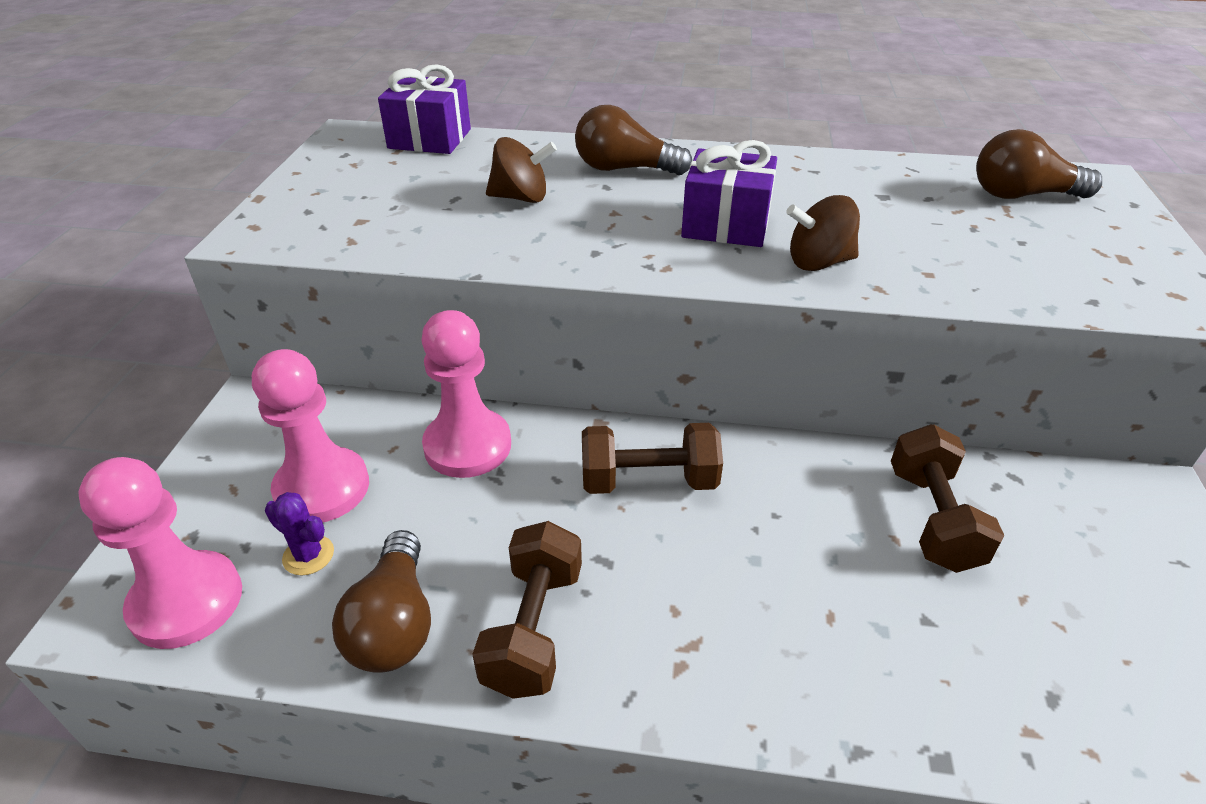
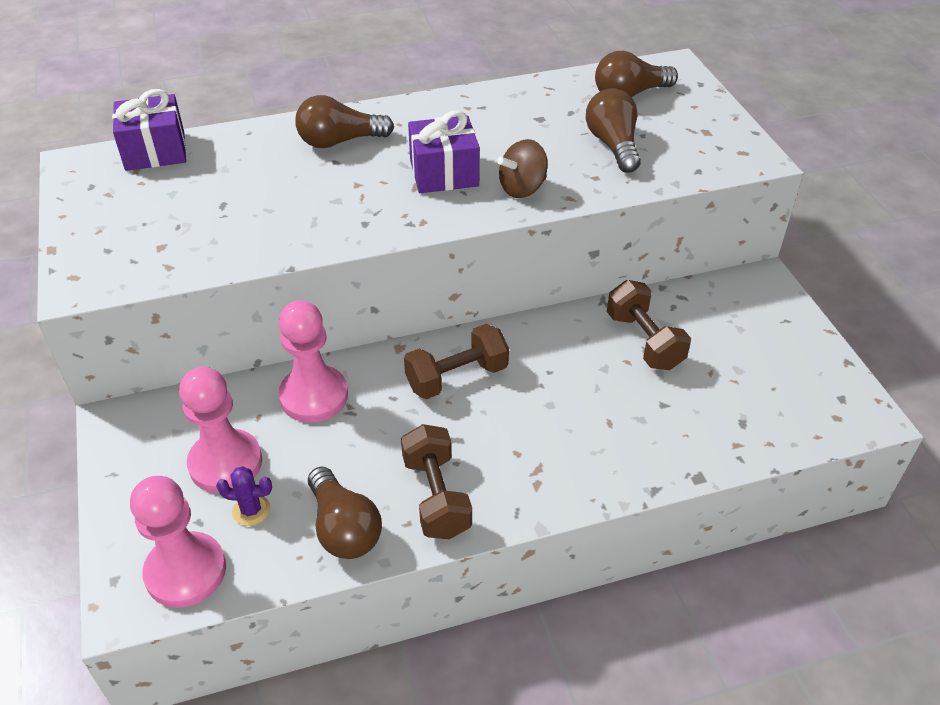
camera: 25 degrees left, 5 degrees up
(521, 198) = (276, 190): brown spinning top -> none
(972, 244) = (613, 145): none -> brown light bulb

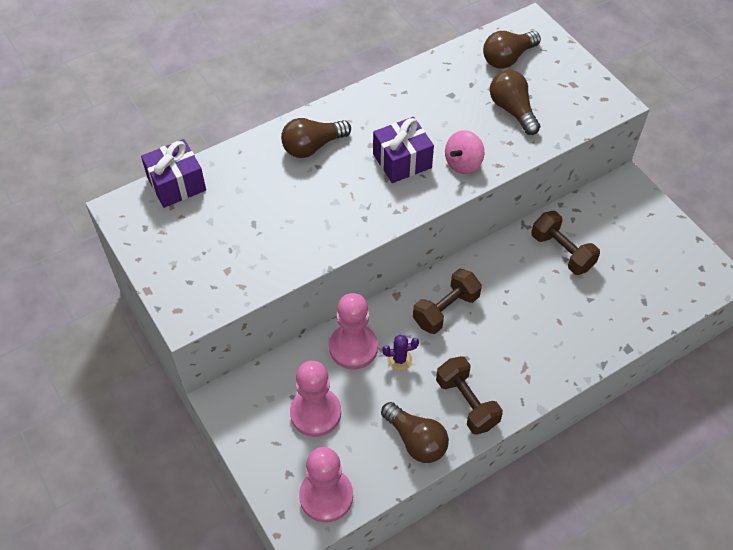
camera: 15 degrees left, 10 degrees up
(251, 510) = (349, 443): purple cactus -> purple cactus (399, 359)
(522, 188) = (463, 163): brown spinning top -> pink spinning top

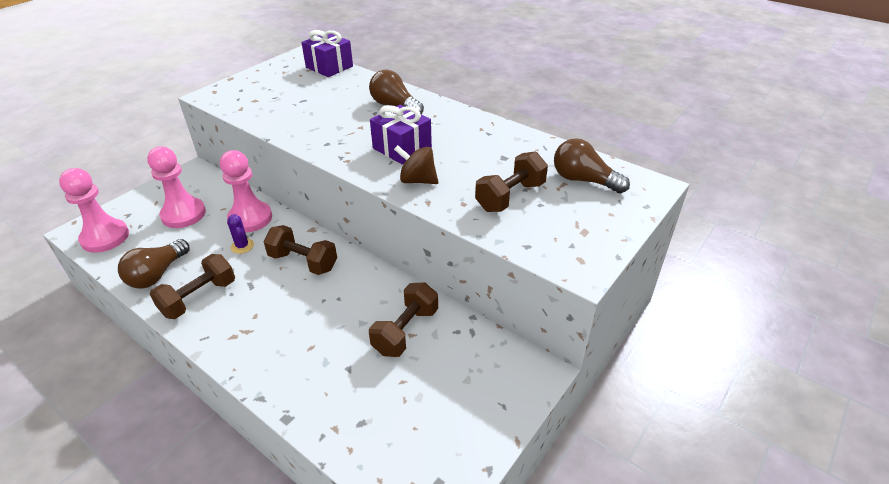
camera: 70 degrees right, 15 degrees down
(463, 163) = (417, 180): pink spinning top -> brown spinning top
(512, 110) = (510, 196): brown light bulb -> brown dumbbell

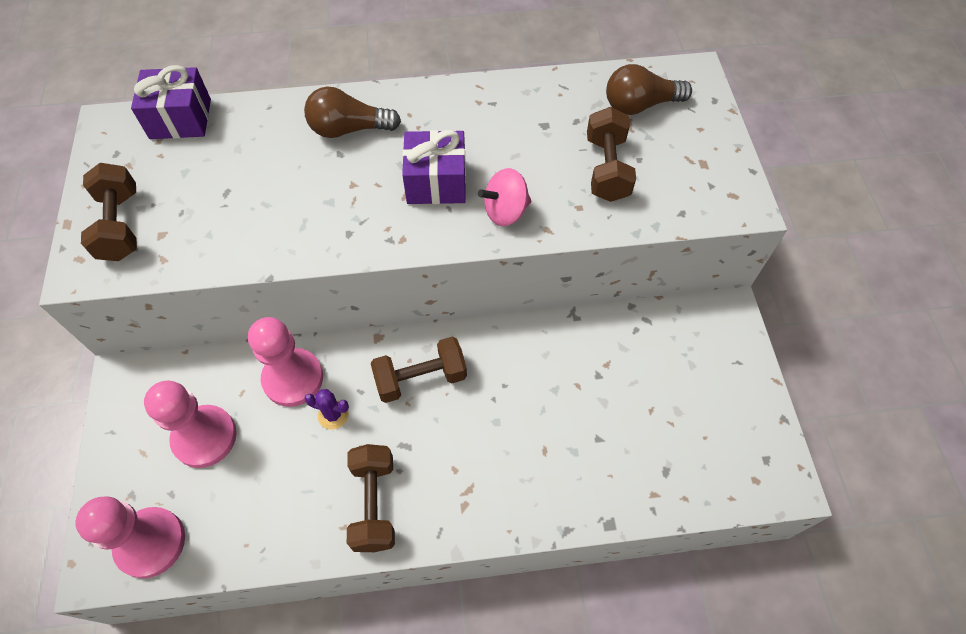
camera: 45 degrees left, 20 degrees up
(157, 274) = (289, 522): brown light bulb -> none
(405, 331) = (599, 365): brown dumbbell -> brown dumbbell (120, 226)
(417, 180) = (505, 211): brown spinning top -> pink spinning top

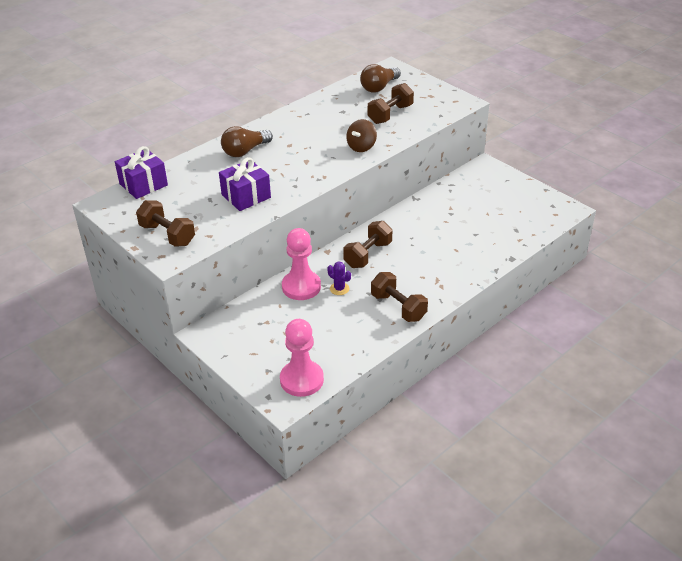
camera: 35 degrees left, 20 degrees down
(205, 437) = (281, 330): pink pawn -> none
(333, 415) = (339, 289): purple cactus -> purple cactus turned 60 degrees clockwise
(436, 182) = (315, 151): purple gift -> purple gift (246, 196)
(505, 211) = (361, 147): pink spinning top -> brown spinning top
(606, 169) = (390, 114): brown dumbbell -> brown dumbbell turned 75 degrees clockwise

